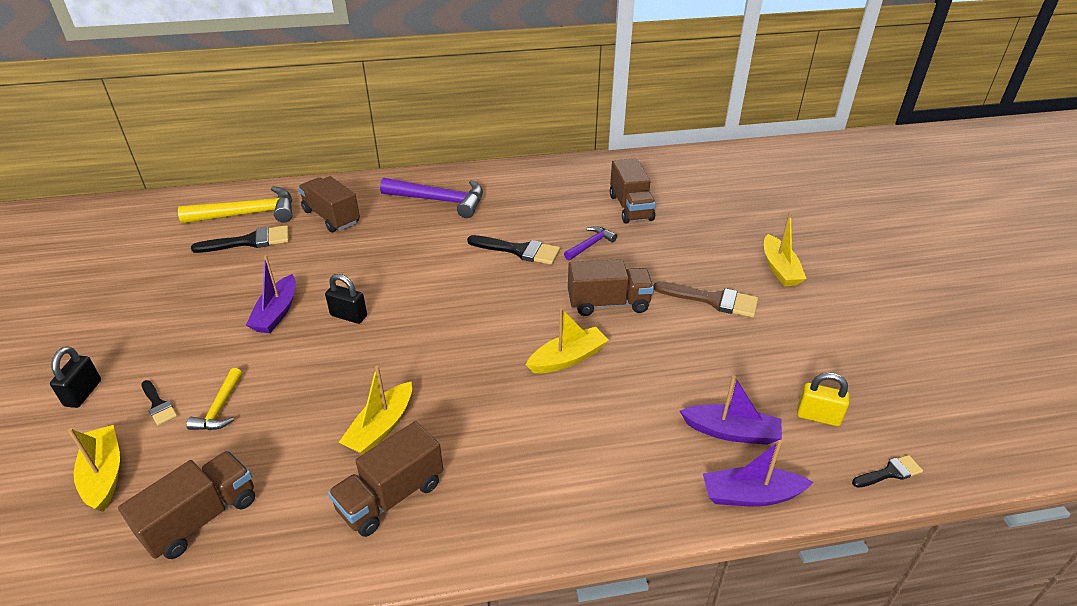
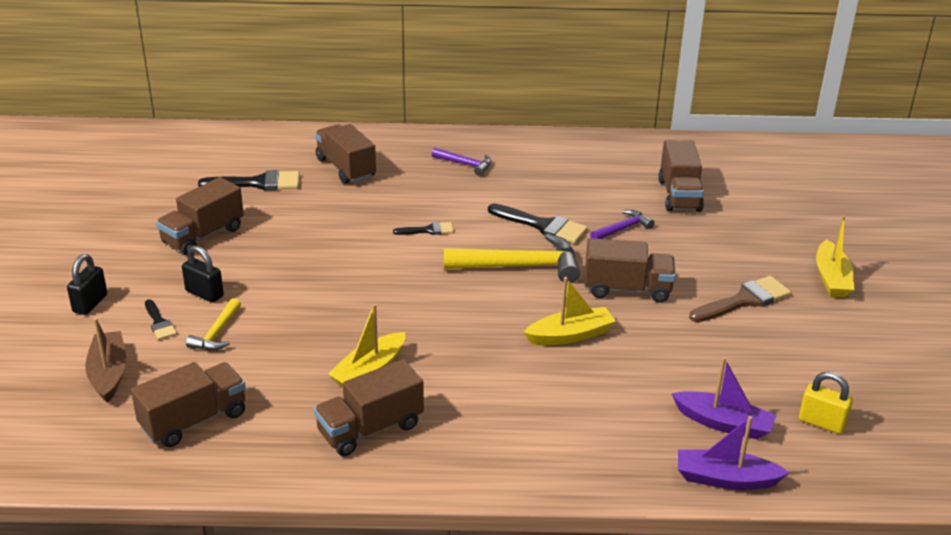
camera: 10 degrees right, 5 degrees down
(104, 474) = (108, 373): yellow boat -> brown boat
(199, 302) = (203, 236): none -> brown truck
(248, 214) = (258, 156): yellow hammer -> yellow hammer (520, 266)
(277, 313) = (279, 255): purple boat -> none
(349, 316) = (351, 267): black padlock -> black padlock (204, 294)
(439, 201) = (465, 164): purple hammer -> purple hammer, size x0.53
(713, 300) = (744, 300): brown brush -> brown brush turned 60 degrees counterclockwise
(890, 472) = (879, 481): black brush -> black brush (428, 230)

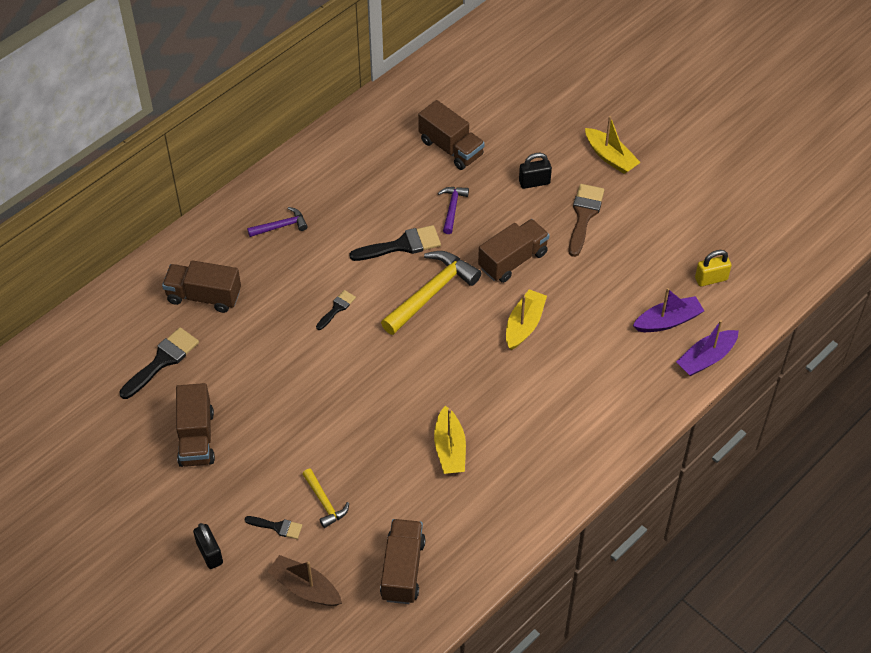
camera: 45 degrees left, 20 degrees up
(204, 294) = (271, 481): black padlock -> black padlock (534, 182)
(370, 429) = (503, 486): brown truck -> none

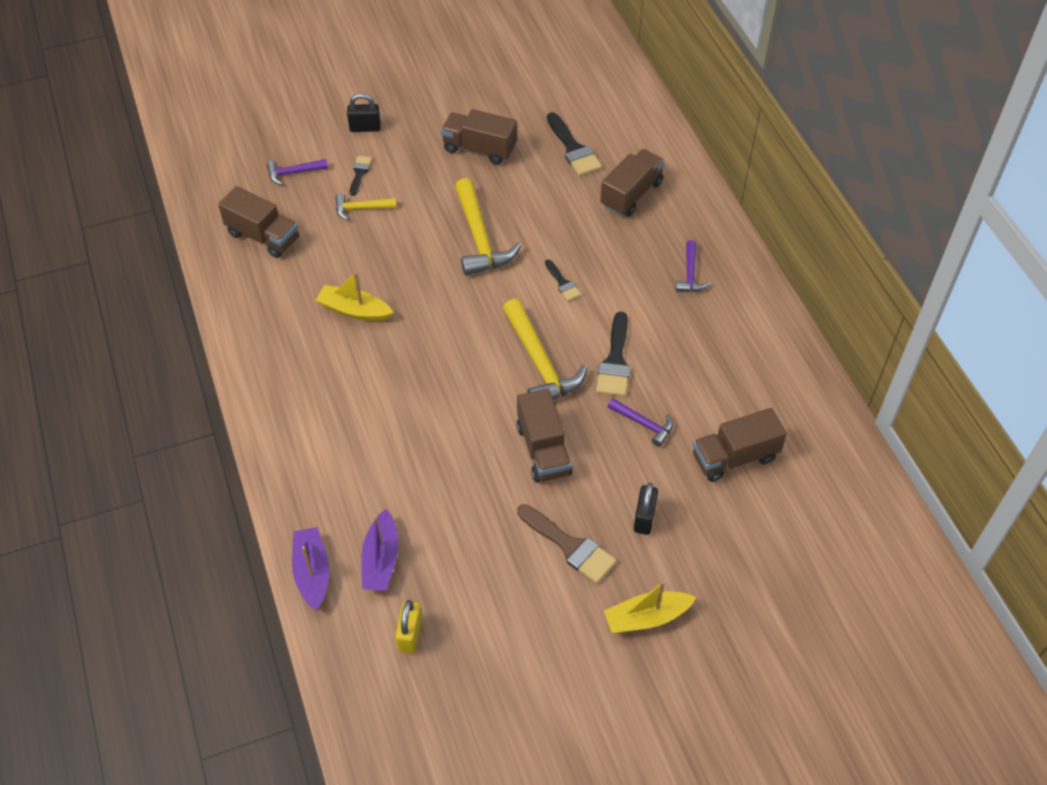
camera: 115 degrees right, 0 degrees up
(277, 527) = (359, 173): black brush -> black brush turned 150 degrees clockwise
(305, 587) = (293, 173): brown boat -> purple hammer
(315, 389) = (479, 238): none -> yellow hammer
(524, 325) = (455, 425): yellow boat -> none

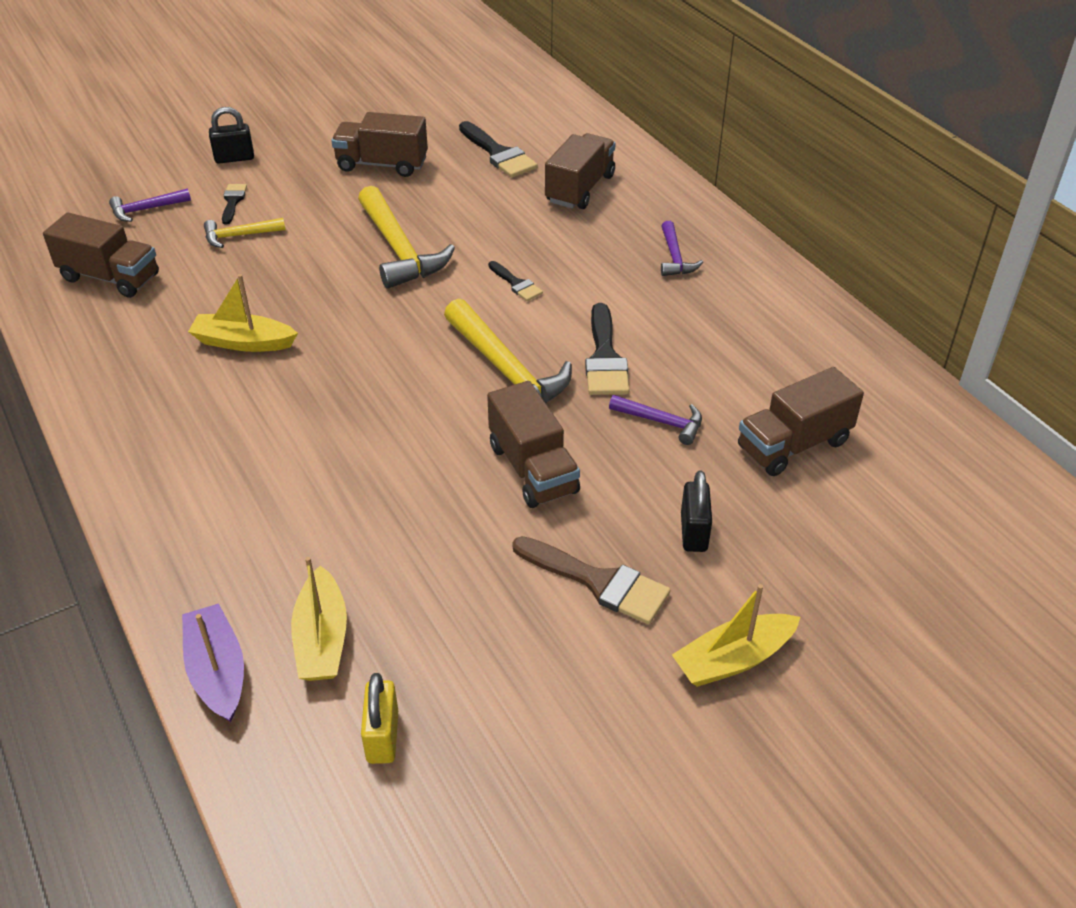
camera: 10 degrees left, 10 degrees down
(381, 559) = (322, 638): purple boat -> yellow boat

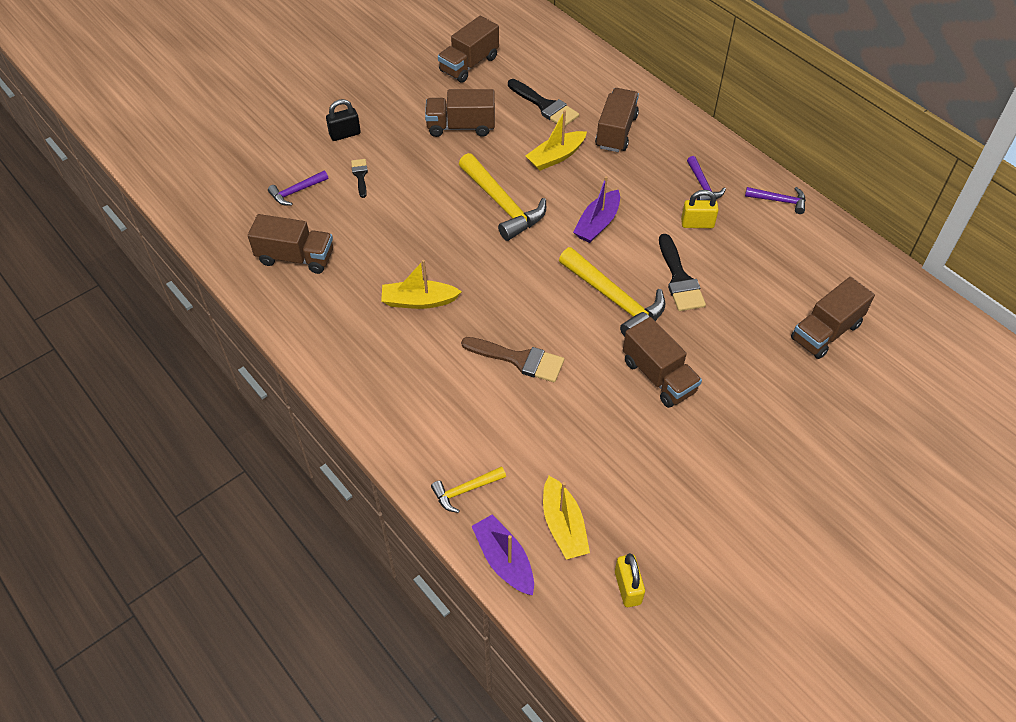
camera: 10 degrees left, 10 degrees up
(239, 236) = (378, 207): yellow hammer -> yellow hammer (465, 490)
(420, 104) = (469, 64): none -> brown truck
(516, 284) = (597, 223): black brush -> purple boat
(599, 582) = (729, 456): brown brush -> brown brush (519, 359)
(652, 298) = (697, 224): none -> yellow padlock
(661, 422) = (733, 326): purple hammer -> purple hammer (779, 201)
(693, 532) = (779, 409): black padlock -> none
(733, 659) = (829, 498): yellow boat -> yellow boat (556, 157)

